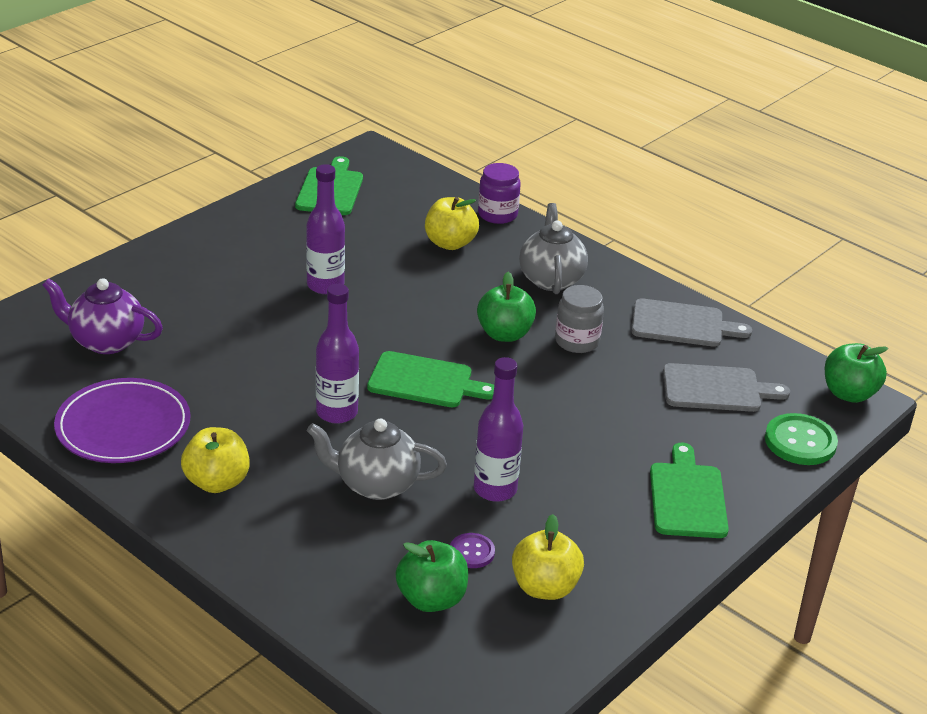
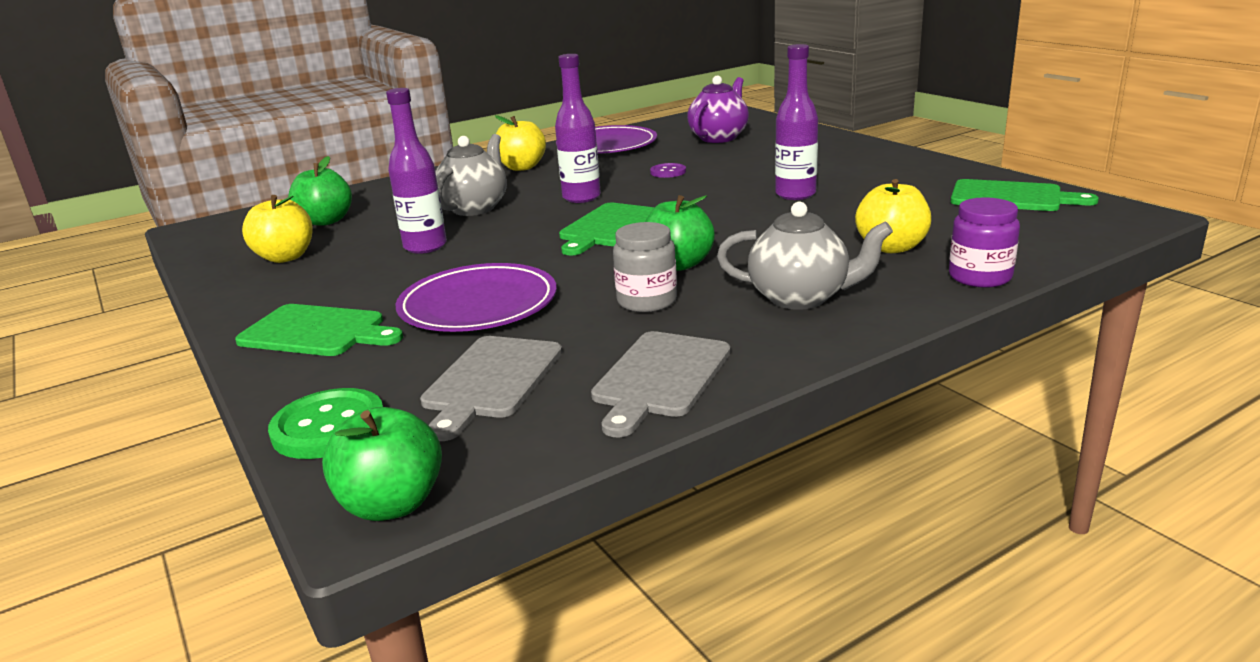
camera: 110 degrees right, 10 degrees down
(472, 552) = (358, 235): purple button -> purple button (668, 172)
(610, 422) = (478, 305): none -> purple plate

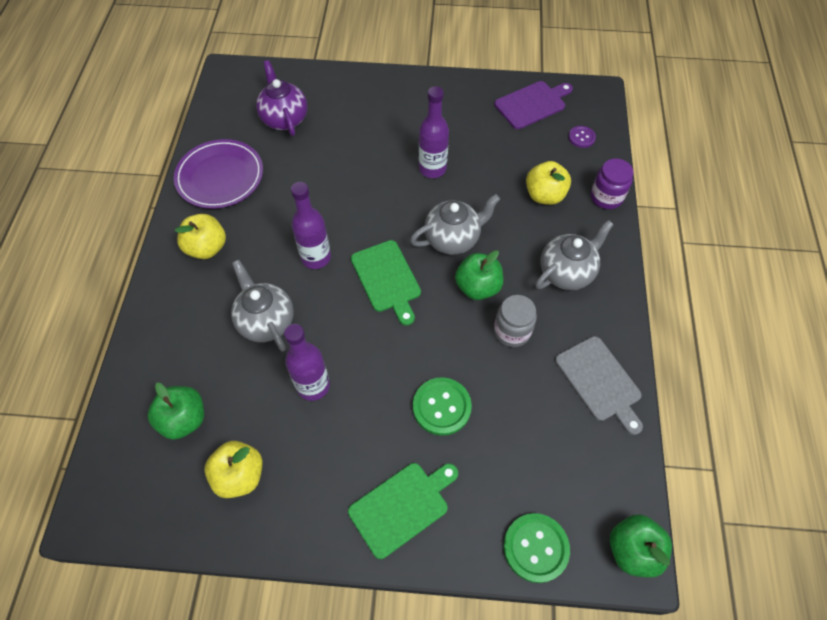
camera: 55 degrees left, 35 degrees up
(478, 305) = (441, 407): purple plate -> green button
(490, 381) = (544, 451): grey cutting board -> none
(668, 172) = (321, 188): purple button -> purple button (581, 137)
(721, 232) = (453, 239): none -> grey teapot
(1011, 197) = (532, 104): green cutting board -> purple cutting board

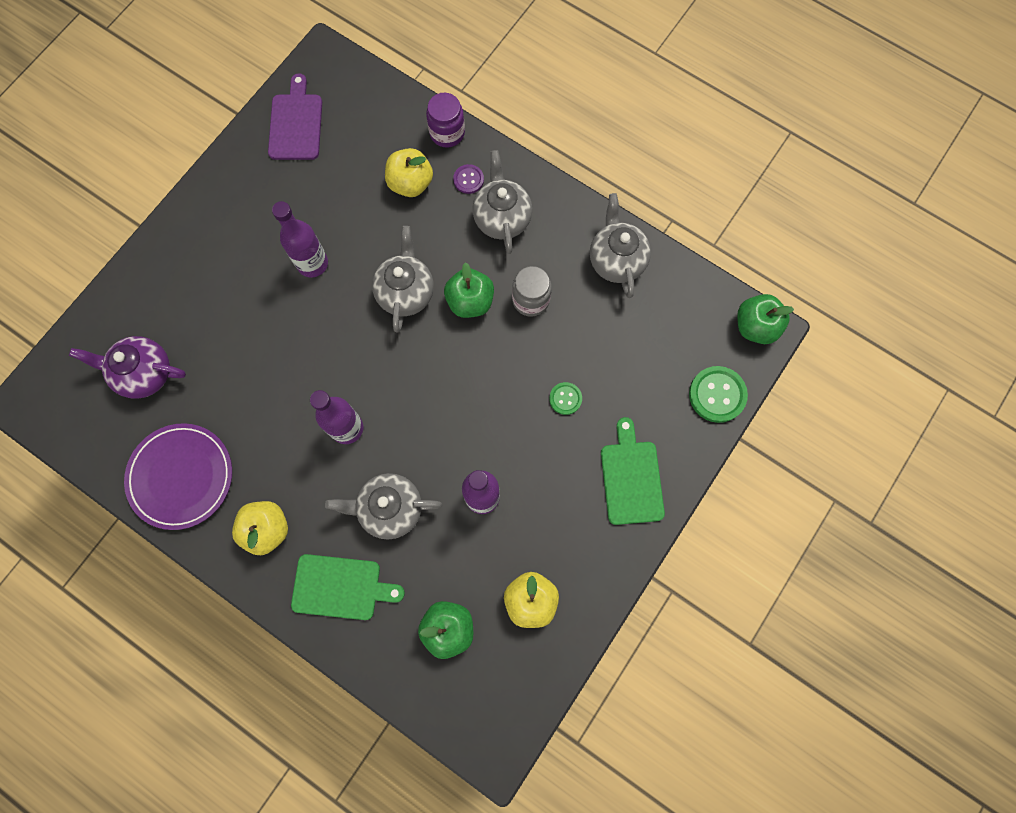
camera: 60 degrees left, 15 degrees up
(387, 279) = (412, 375): green cutting board -> green cutting board (341, 587)
(441, 407) = (565, 399): green button -> green button, size x0.58
(581, 137) = (367, 107): purple button -> purple button (468, 179)
(599, 382) = (616, 260): grey cutting board -> grey teapot

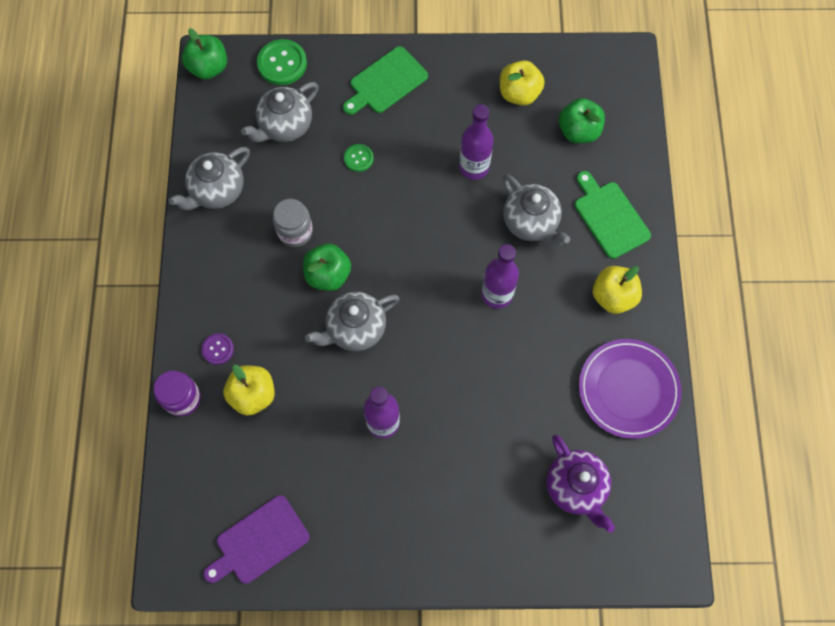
camera: 125 degrees left, 5 degrees down
(502, 218) = (237, 299): grey teapot -> grey teapot (285, 126)

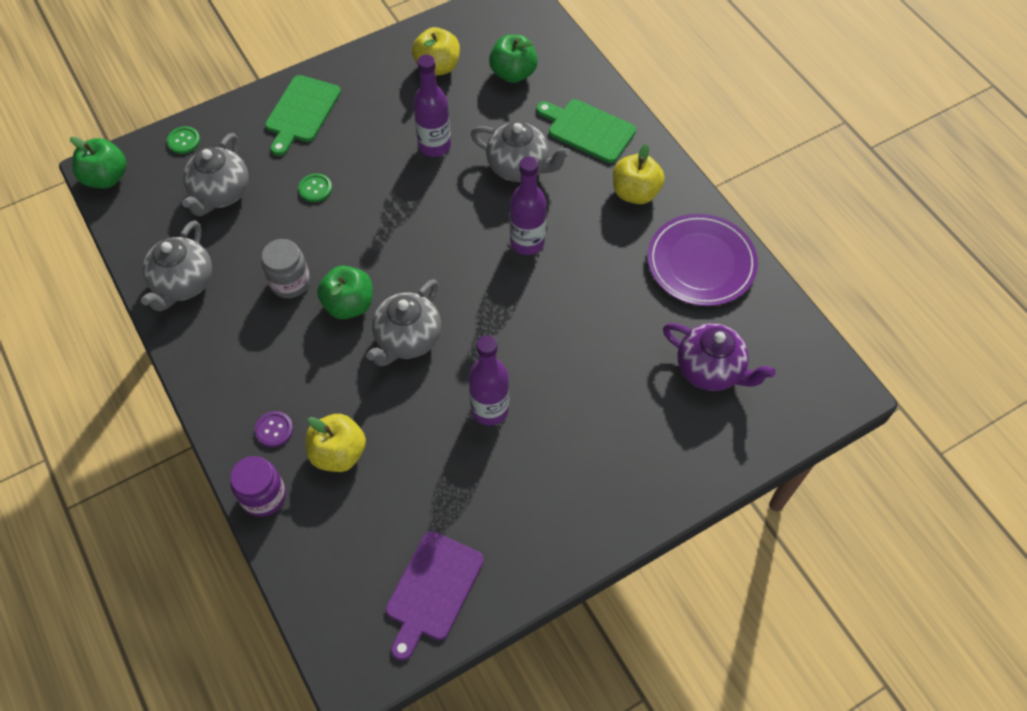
camera: 30 degrees left, 10 degrees down
(282, 63) = (184, 141): green button -> green button, size x0.58

